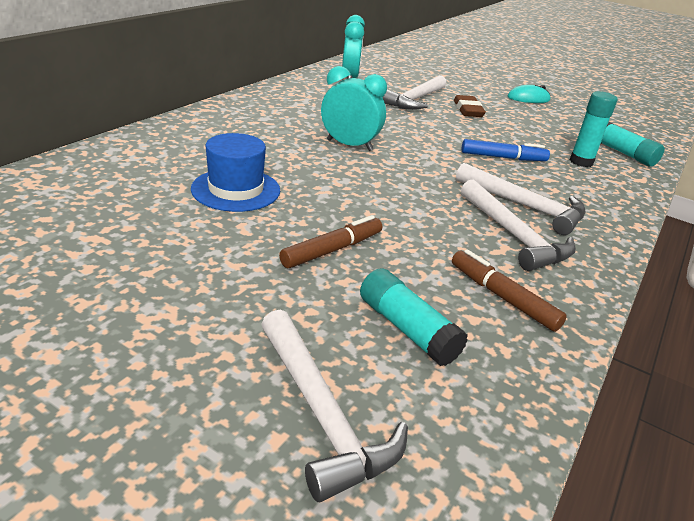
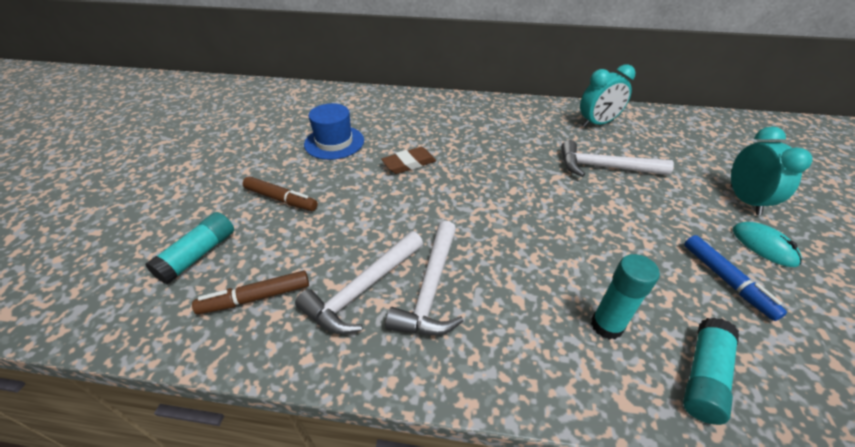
camera: 70 degrees right, 10 degrees up
(321, 413) = (114, 241): white hammer -> none
(349, 145) = (451, 162): turquoise clock -> turquoise clock (745, 200)
(468, 110) = (635, 205): brown eraser -> brown eraser (409, 163)
(502, 297) = (255, 298): brown marker -> brown marker turned 135 degrees counterclockwise
(503, 157) = (534, 254): blue marker -> blue marker (726, 280)

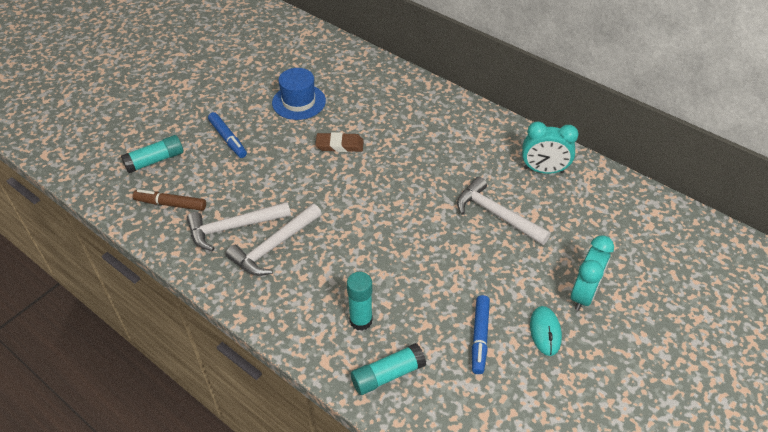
camera: 30 degrees right, 5 degrees up
(281, 199) = (228, 139): brown marker -> blue marker

